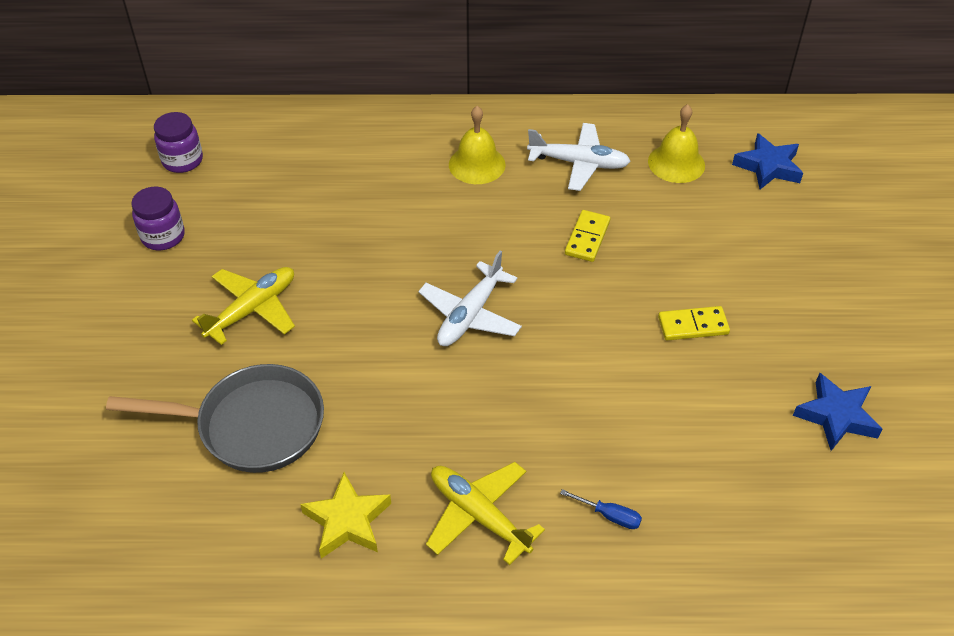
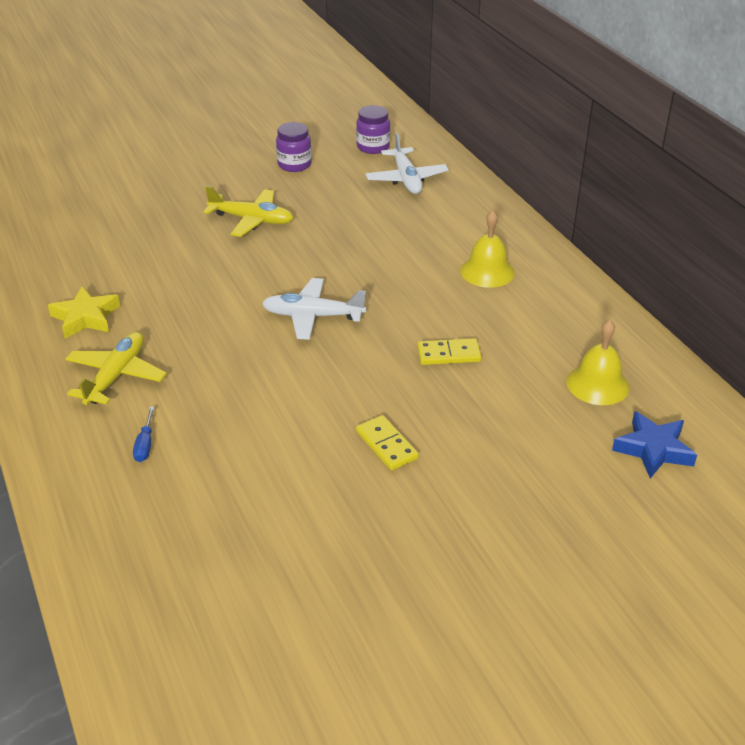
camera: 65 degrees right, 10 degrees down
(252, 425) = (148, 253): grey pan -> none
(579, 163) = (540, 325): white plane -> white plane (406, 179)
(836, 416) = (333, 571): blue star -> none

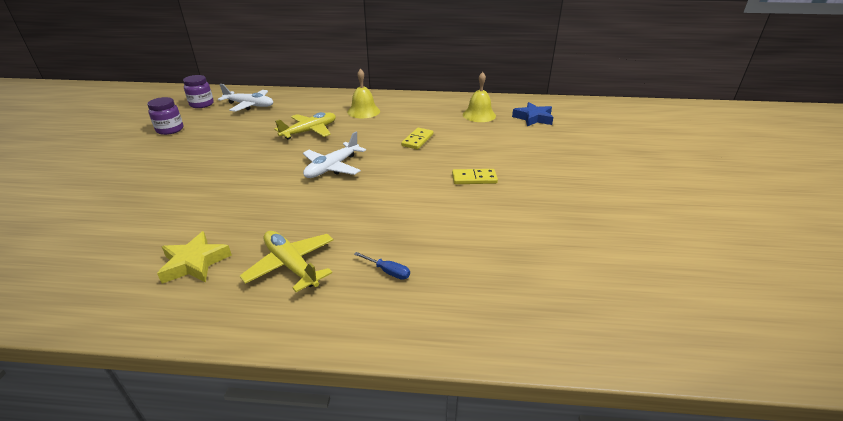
camera: 60 degrees left, 5 degrees down
(252, 220) = (200, 159): yellow plane -> yellow plane (310, 131)

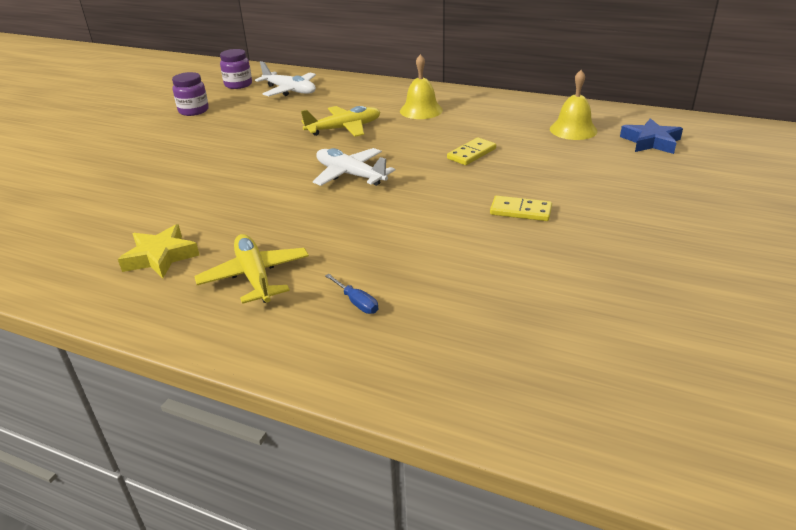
camera: 20 degrees right, 0 degrees up
(332, 167) = (350, 175): white plane -> white plane turned 75 degrees clockwise

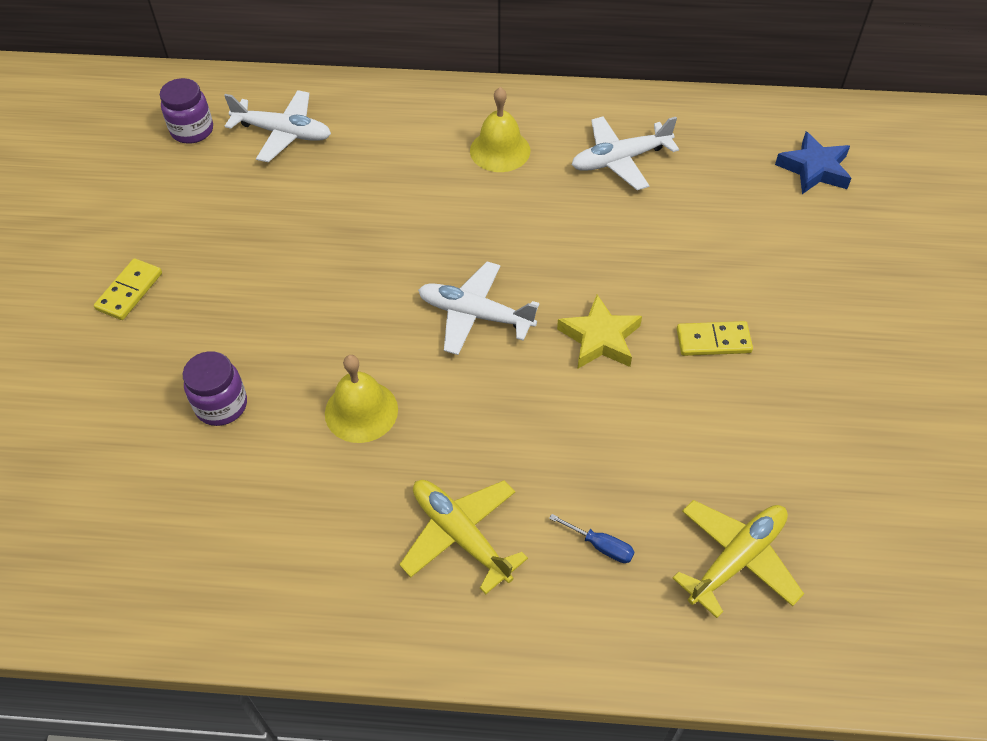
camera: 20 degrees left, 20 degrees up
(160, 257) = (321, 532): yellow star -> yellow star (600, 338)
(193, 111) = (163, 211): purple jar -> purple jar (221, 405)
(344, 128) = (414, 213): yellow plane -> yellow plane (737, 559)
(471, 154) = (609, 237): yellow domino -> yellow domino (129, 291)
(502, 122) = (620, 160): none -> white plane
(573, 130) = (714, 160): yellow bell -> yellow bell (361, 411)

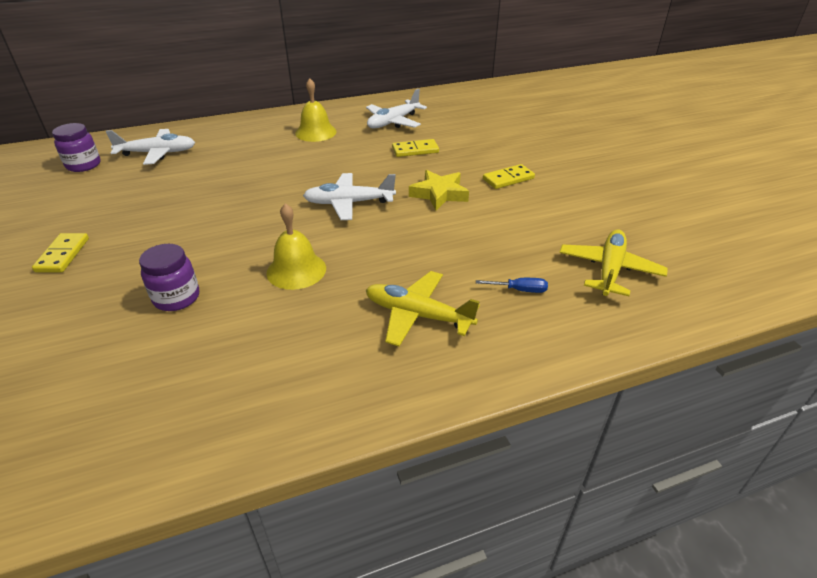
camera: 25 degrees left, 15 degrees down
(617, 235) = (415, 150): none -> yellow domino
(814, 169) = (504, 105): blue star -> none

